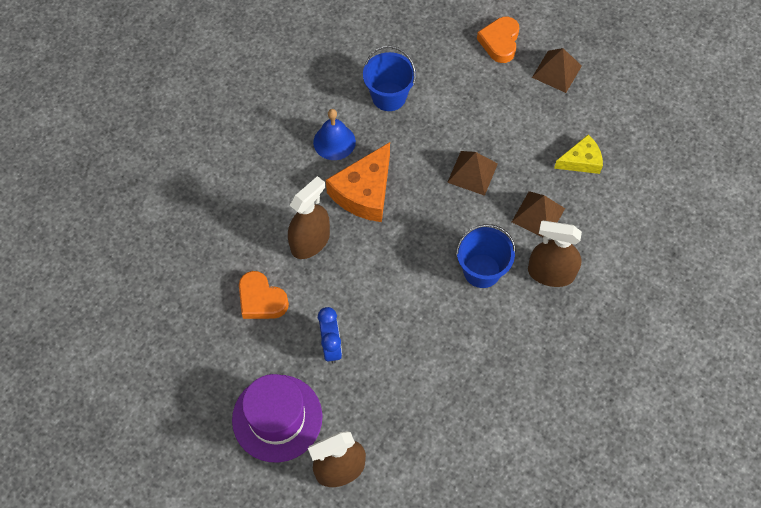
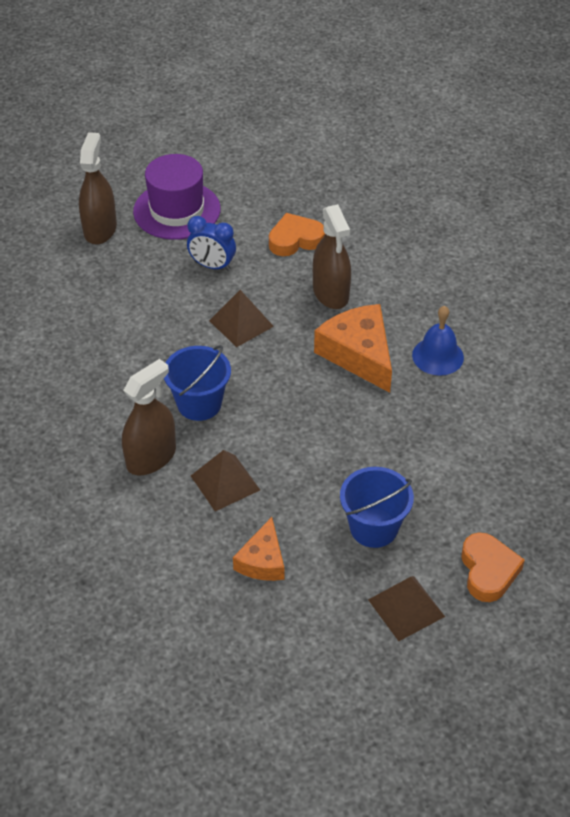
camera: 120 degrees right, 15 degrees down
(389, 96) = (469, 426): blue bucket -> blue bucket (373, 528)
(472, 173) = (319, 452): brown pyramid -> brown pyramid (241, 323)
(500, 42) = (488, 571): orange heart -> orange heart turned 45 degrees clockwise
(581, 161) = (262, 561): yellow cheese -> orange cheese

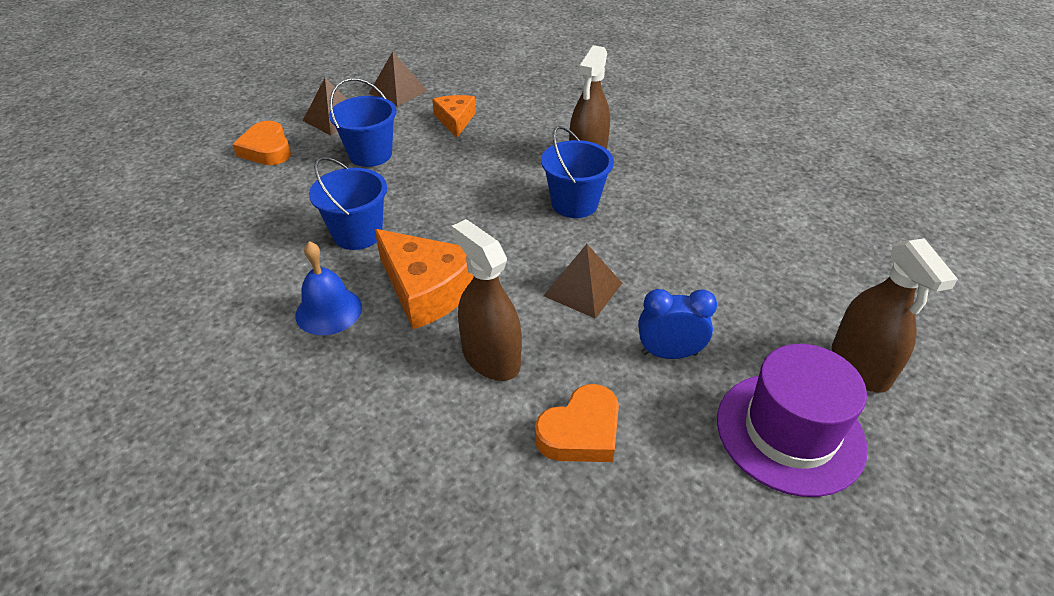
camera: 160 degrees right, 5 degrees down
(225, 482) = (512, 155): brown pyramid -> brown pyramid (398, 92)
(404, 423) = (357, 234): none -> blue bucket

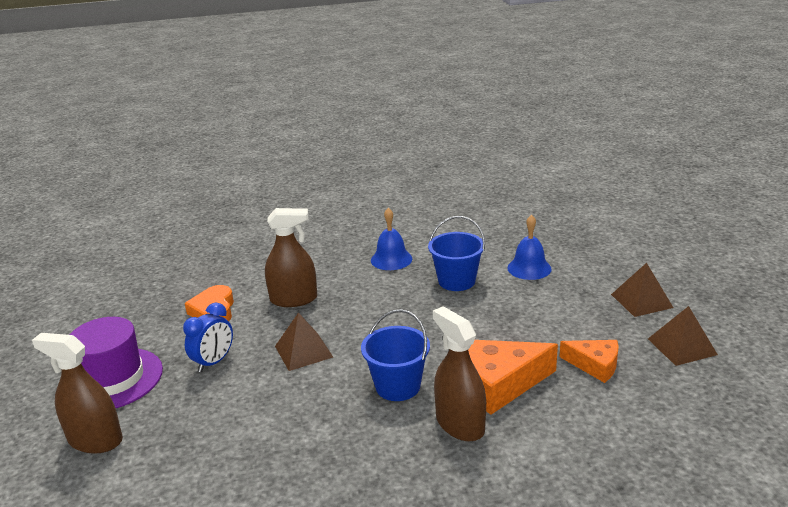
camera: 125 degrees right, 15 degrees down
(267, 149) = (606, 264): orange heart -> none
(299, 193) = (529, 268): none -> blue bell
(370, 154) = (562, 306): blue bucket -> none
(427, 289) = (373, 293): orange cheese -> orange cheese (499, 383)

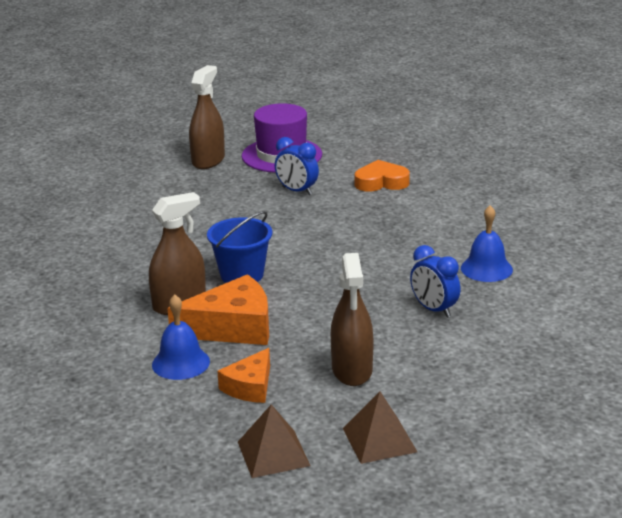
camera: 90 degrees right, 0 degrees up
(293, 299) = (399, 218): brown spray bottle -> brown spray bottle (352, 370)
(303, 351) = (306, 228): brown pyramid -> none
(456, 281) = (434, 309): blue bucket -> blue clock
(499, 383) = (232, 327): orange cheese -> orange cheese turned 90 degrees clockwise
(529, 268) = (466, 361): blue bell -> blue bell (180, 363)

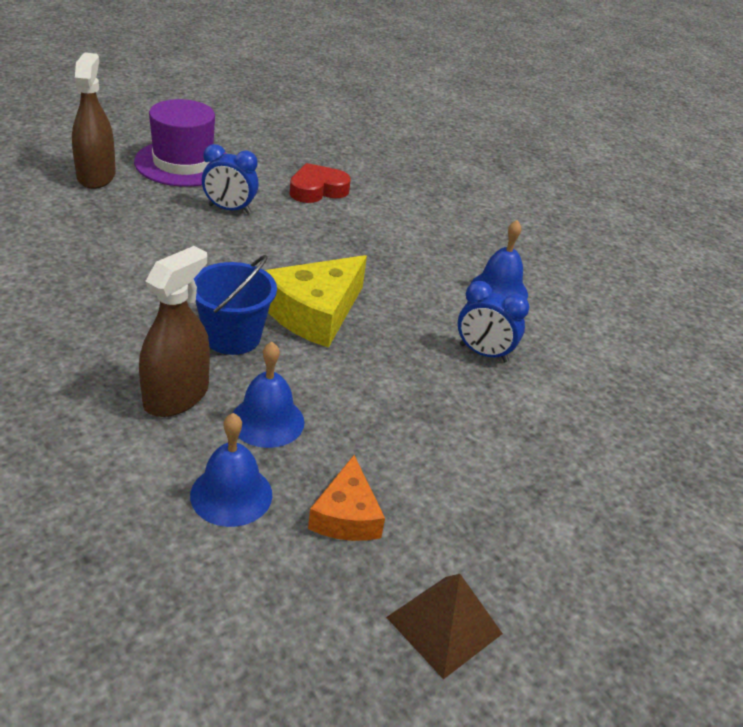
camera: 30 degrees left, 10 degrees up
(232, 327) = (267, 421): orange cheese -> blue bell
(315, 267) = (315, 313): none -> yellow cheese
(352, 370) = (452, 460): brown spray bottle -> none
(379, 440) = (554, 565): brown pyramid -> none
(381, 182) = (317, 190): orange heart -> red heart

